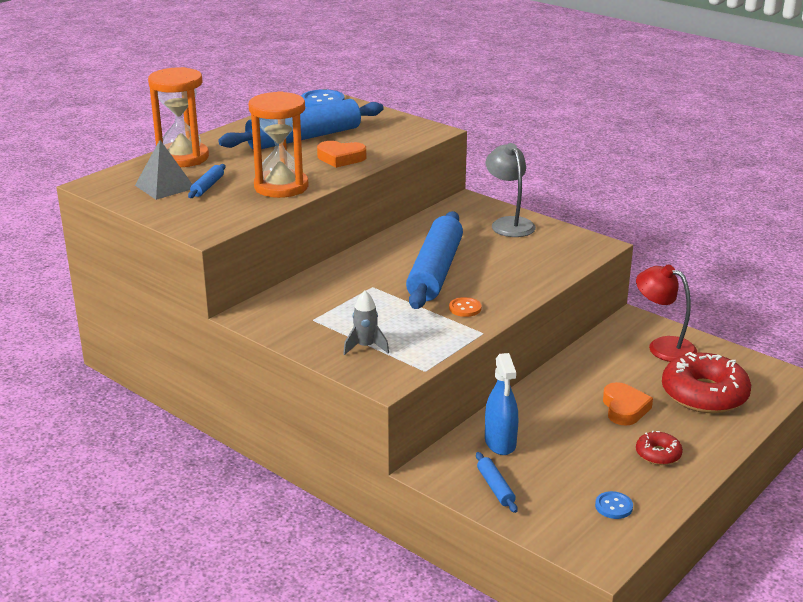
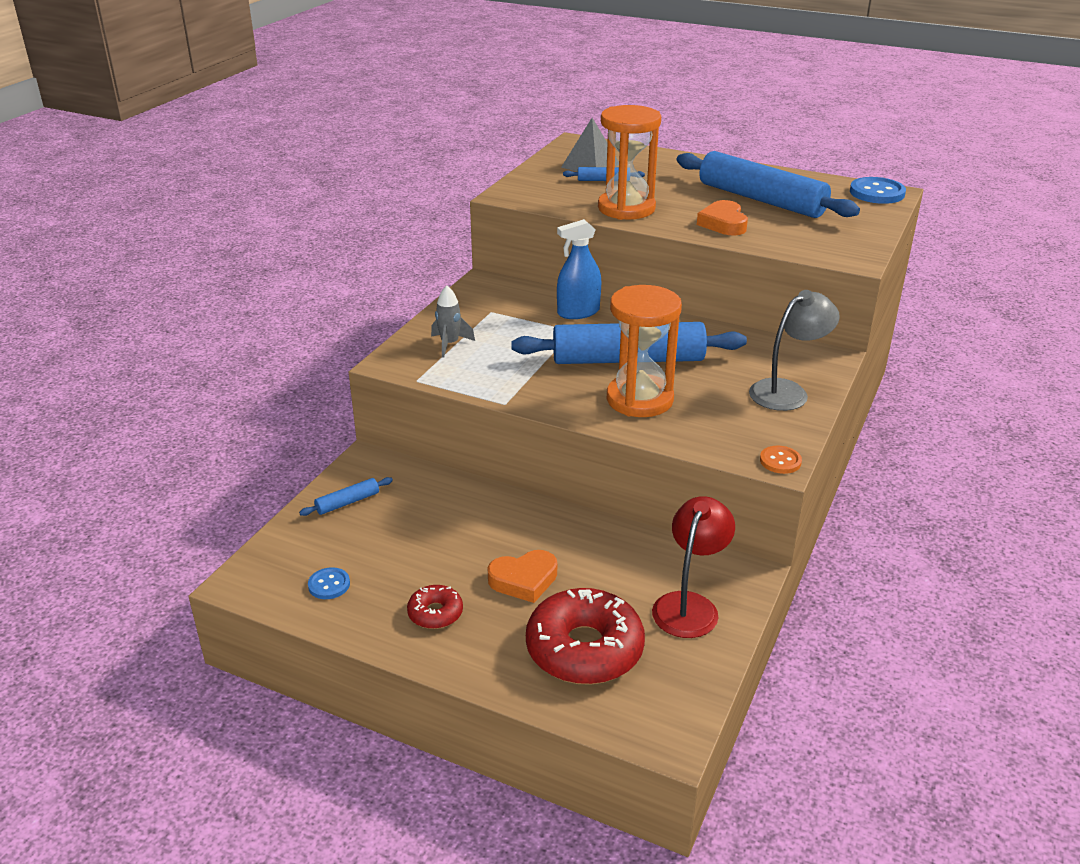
camera: 75 degrees right, 5 degrees up
(183, 158) = (661, 161): orange hourglass -> orange hourglass (639, 399)
(465, 308) = (553, 387): orange button -> orange button (780, 461)
(500, 442) = (426, 496): blue spray bottle -> blue spray bottle (578, 312)

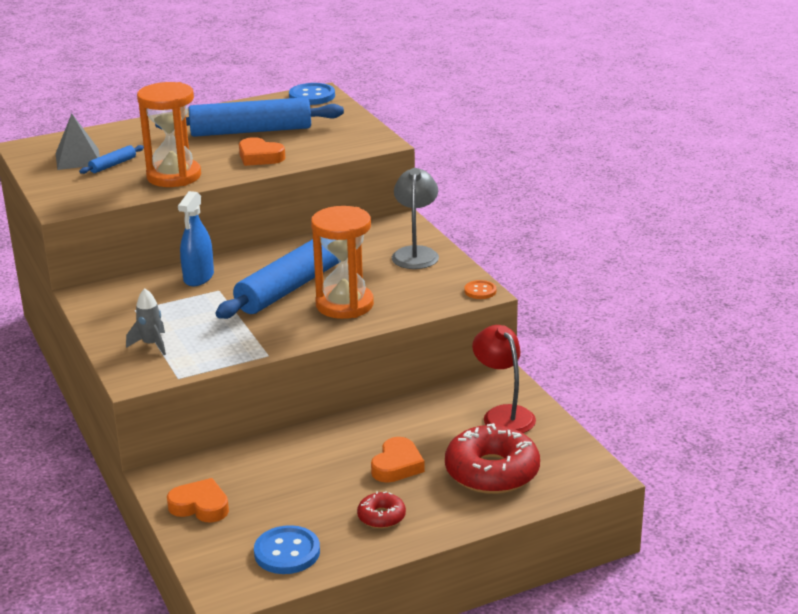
camera: 50 degrees left, 5 degrees down
(329, 585) = (287, 552): blue button -> blue button, size x1.72
(347, 502) = (200, 506): blue rolling pin -> orange heart

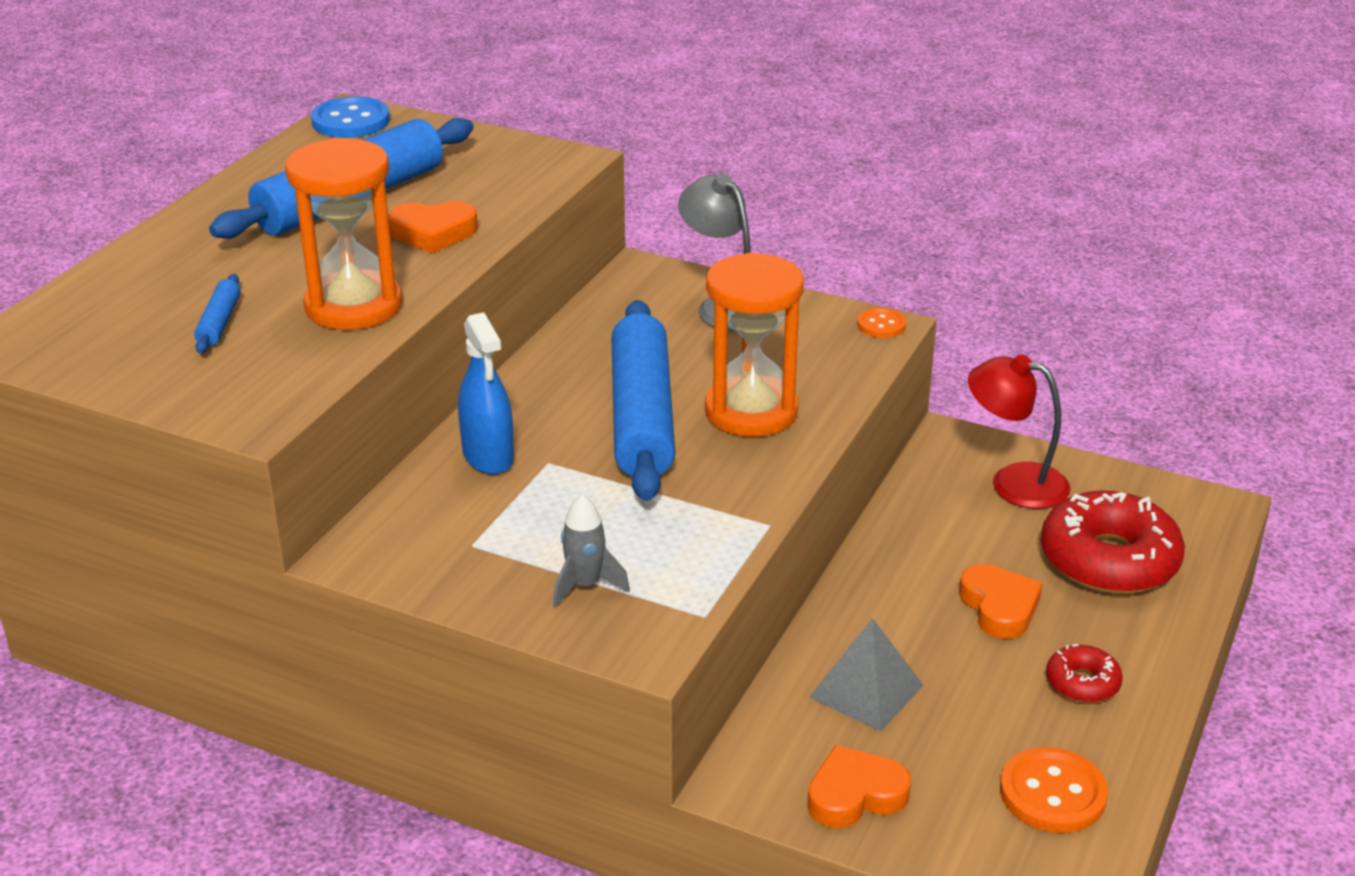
camera: 40 degrees left, 5 degrees up
(78, 159) = (139, 333): grey pyramid -> grey pyramid (866, 691)
(287, 552) = (1052, 793): blue button -> orange button

